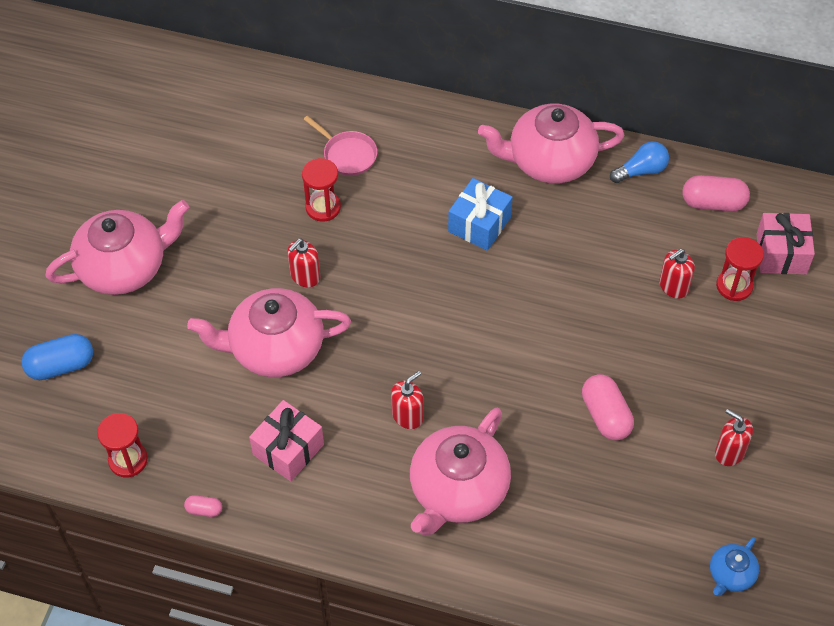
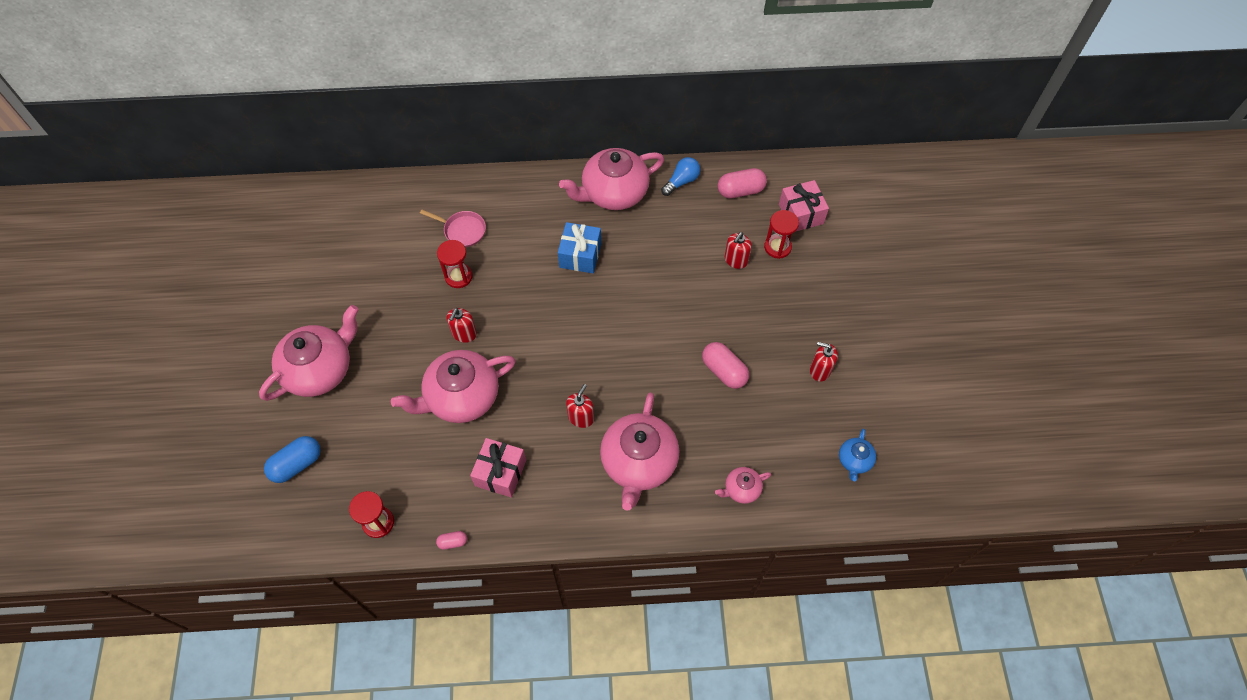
camera: 20 degrees left, 5 degrees up
(572, 562) = (741, 489): none -> pink teapot

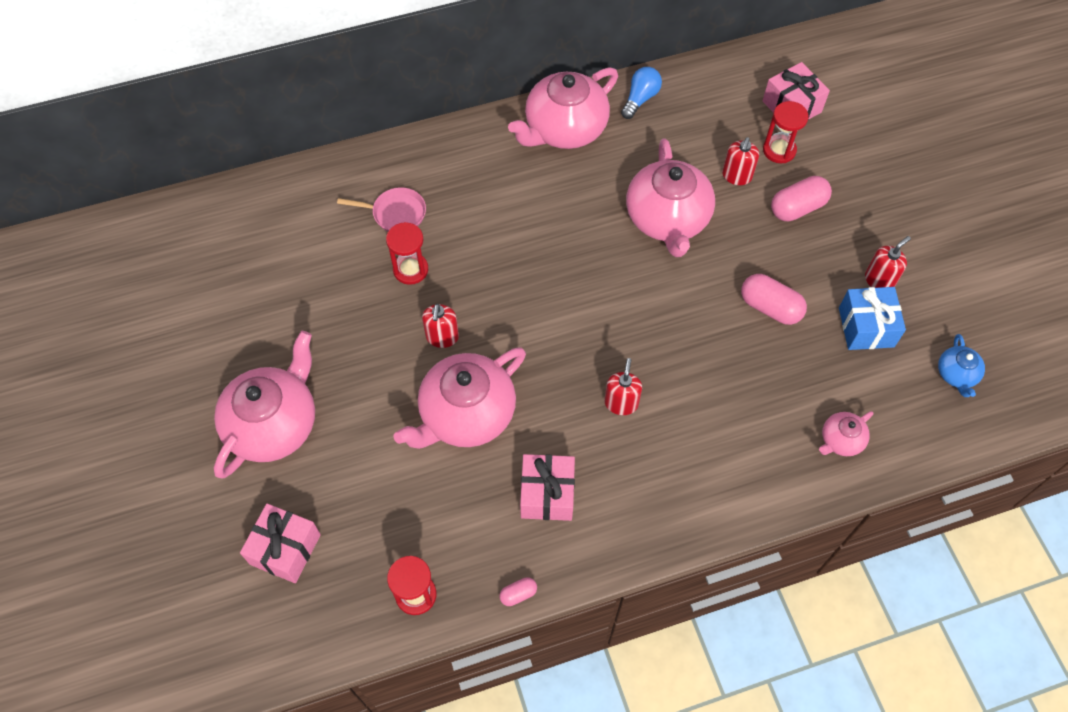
camera: 15 degrees left, 0 degrees up
(297, 464) = (285, 549): blue capsule -> pink gift
(580, 255) = (551, 211): blue gift -> blue gift (866, 327)
(639, 462) = (709, 439): pink teapot -> pink teapot (667, 219)
(740, 191) = (713, 95): pink capsule -> pink capsule (797, 208)
(820, 370) = (879, 280): red soap dispenser -> red soap dispenser turned 135 degrees clockwise

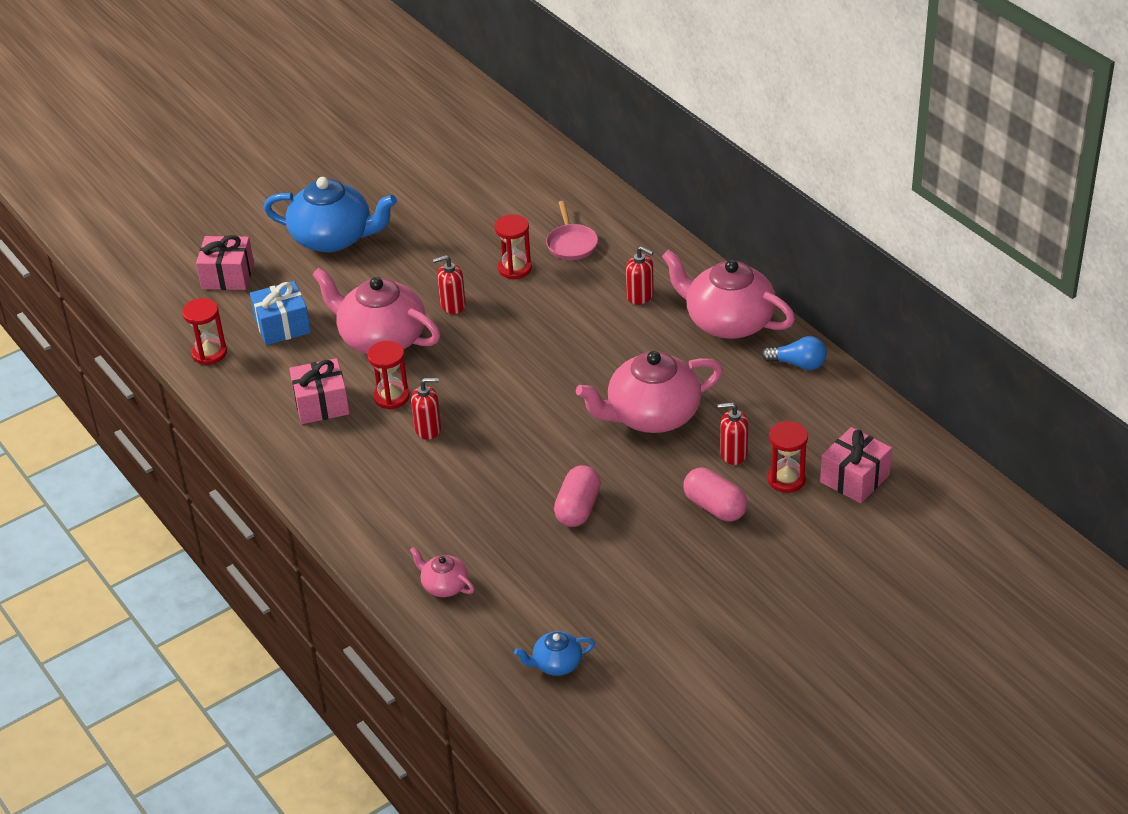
camera: 75 degrees right, 20 degrees down
(274, 424) = (333, 238): pink teapot -> blue teapot
(518, 594) = (225, 409): pink capsule -> none
(561, 425) = (391, 397): none -> red hourglass
(866, 327) = (585, 584): blue gift -> blue gift (282, 326)
(879, 280) = (650, 585): red soap dispenser -> red soap dispenser (640, 296)

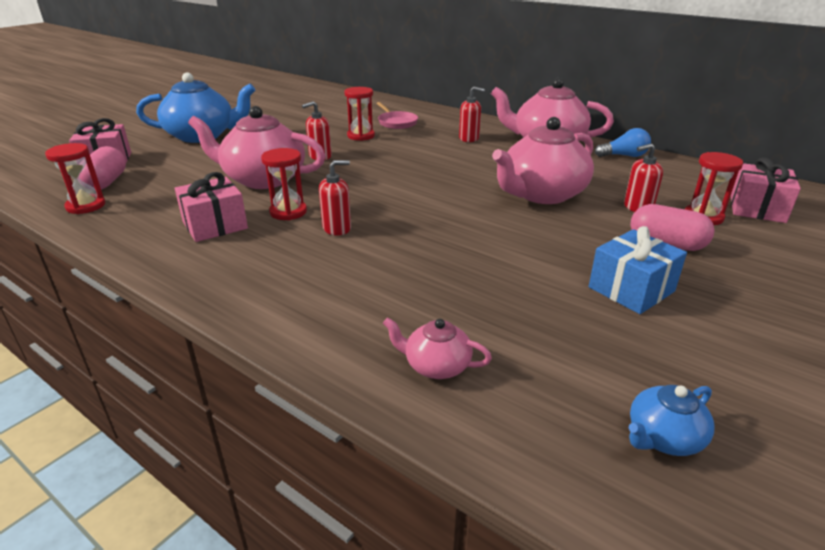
camera: 20 degrees left, 10 degrees down
(282, 326) = (163, 182): blue gift -> blue gift (631, 289)
(578, 508) = (536, 265): pink capsule -> pink capsule (106, 182)

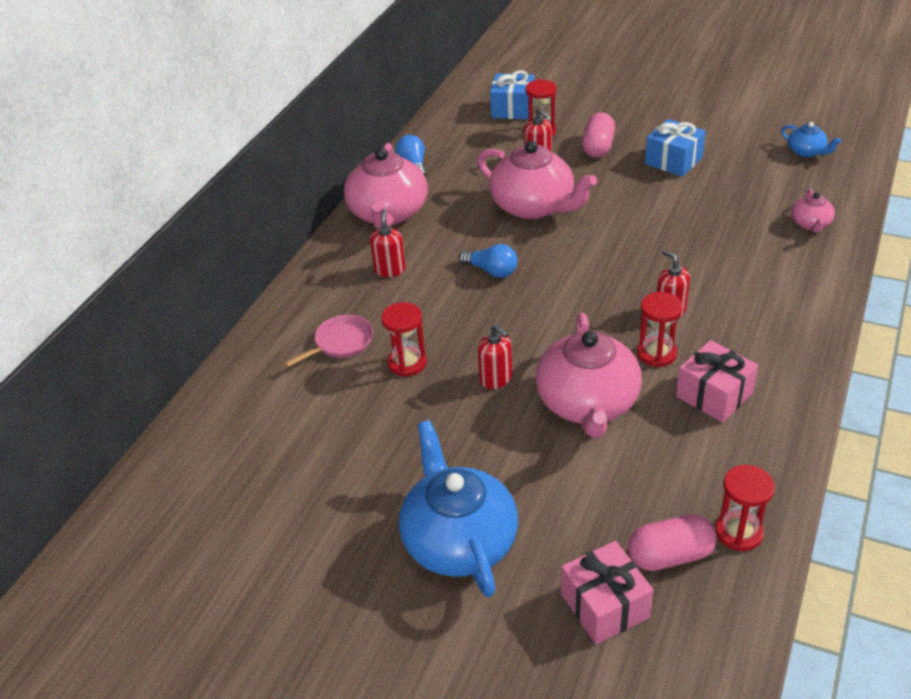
camera: 100 degrees left, 10 degrees up
(447, 168) = (491, 271): none -> blue light bulb
(757, 209) = (512, 109): pink gift -> blue gift

